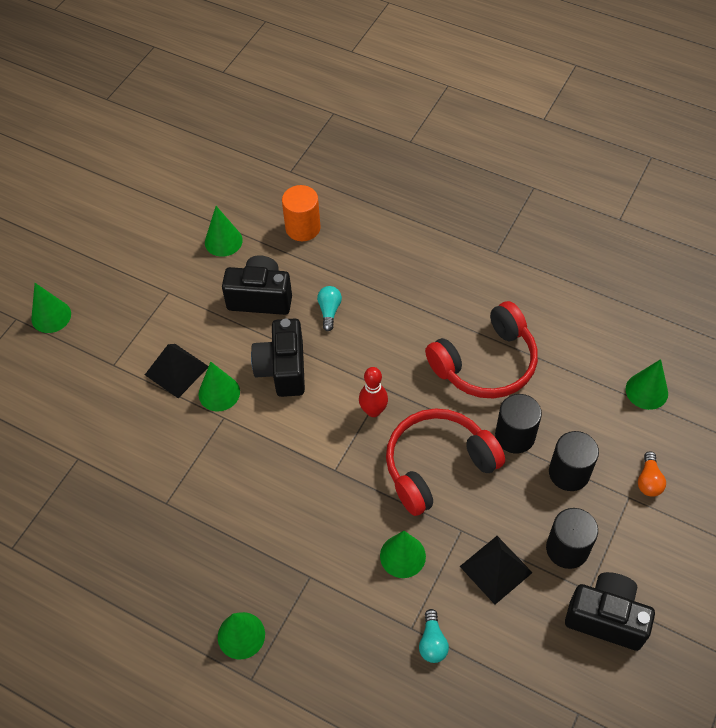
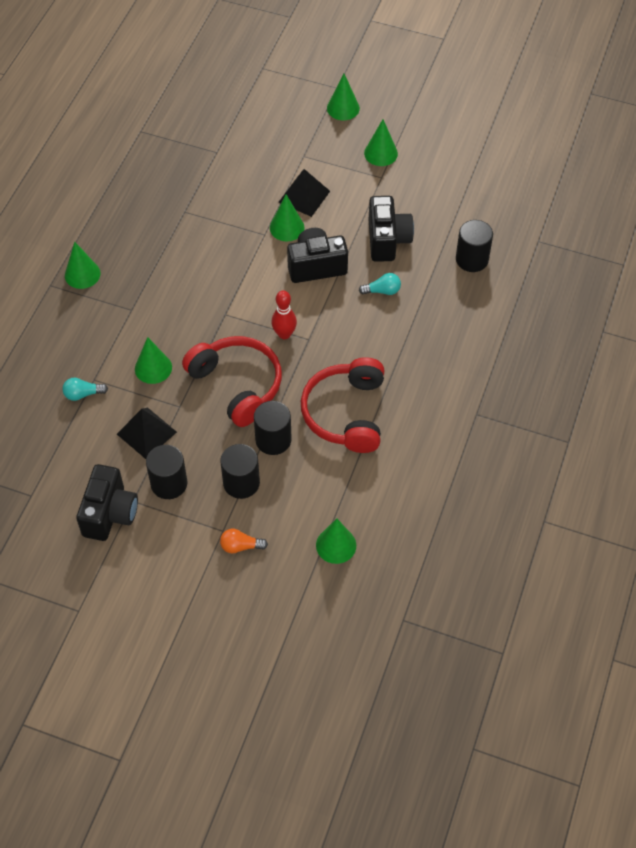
camera: 80 degrees right, 0 degrees up
(223, 241) = (444, 205): green cone -> green cone (381, 153)
(303, 228) = (472, 259): orange cylinder -> black cylinder
(485, 363) = (346, 413): red headphones -> red headphones turned 45 degrees clockwise

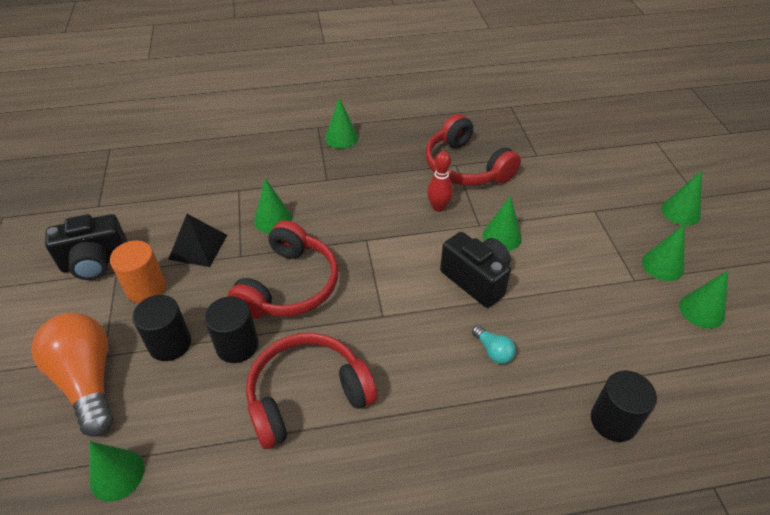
camera: 60 degrees right, 10 degrees down
(83, 394) = (219, 190): turquoise light bulb -> none
(169, 483) = (146, 288): black cylinder -> orange cylinder
(192, 206) = (466, 166): none -> red headphones
(240, 546) = (87, 380): orange light bulb -> orange light bulb, size x2.32
(284, 334) = (374, 293): red bowling pin -> red bowling pin (438, 207)
(304, 196) = (549, 232): black pyramid -> none
(387, 240) = (562, 323): black camera -> none
(429, 160) = (702, 310): none -> green cone

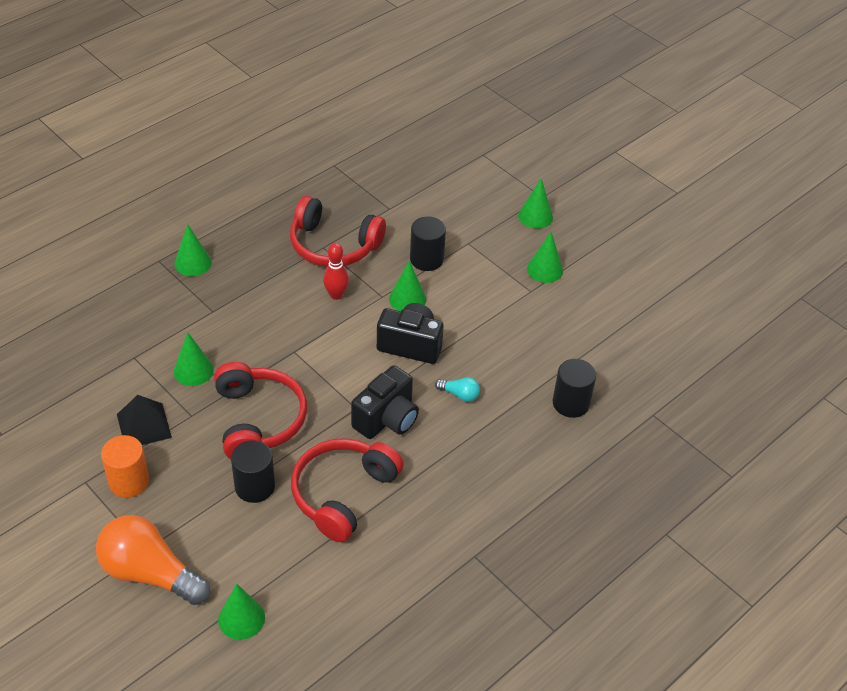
camera: 35 degrees left, 0 degrees up
(95, 262) = (56, 483): black camera -> black camera (387, 419)
(170, 344) = (195, 513): black cylinder -> black cylinder (426, 259)
(702, 310) = (590, 294): green cone -> none

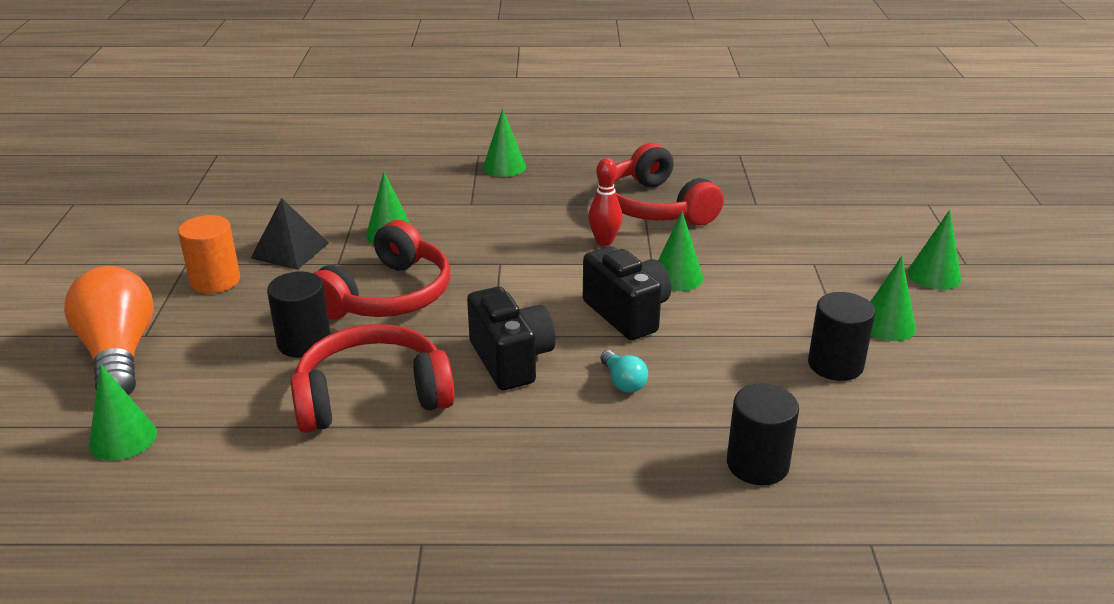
camera: 45 degrees right, 15 degrees down
(387, 419) = (511, 360): black camera -> black camera turned 105 degrees counterclockwise
(426, 259) = (744, 256): black cylinder -> black cylinder (835, 365)

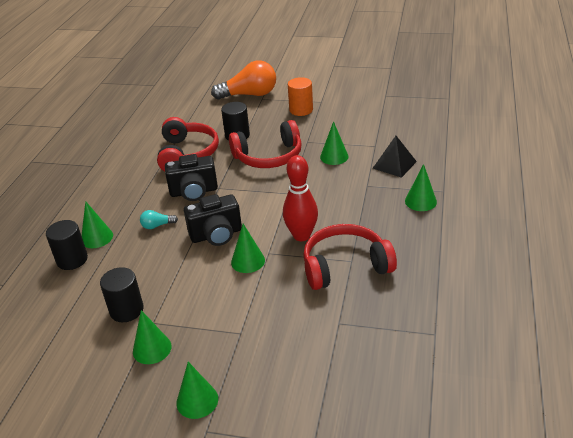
camera: 105 degrees right, 5 degrees up
(123, 438) = (192, 102): green cone -> green cone (97, 237)
(290, 250) = (325, 127): black pyramid -> black pyramid (394, 164)
(387, 295) = (269, 156): red headphones -> red headphones turned 60 degrees counterclockwise
(604, 241) = (301, 236): red bowling pin -> red bowling pin, size x1.55

